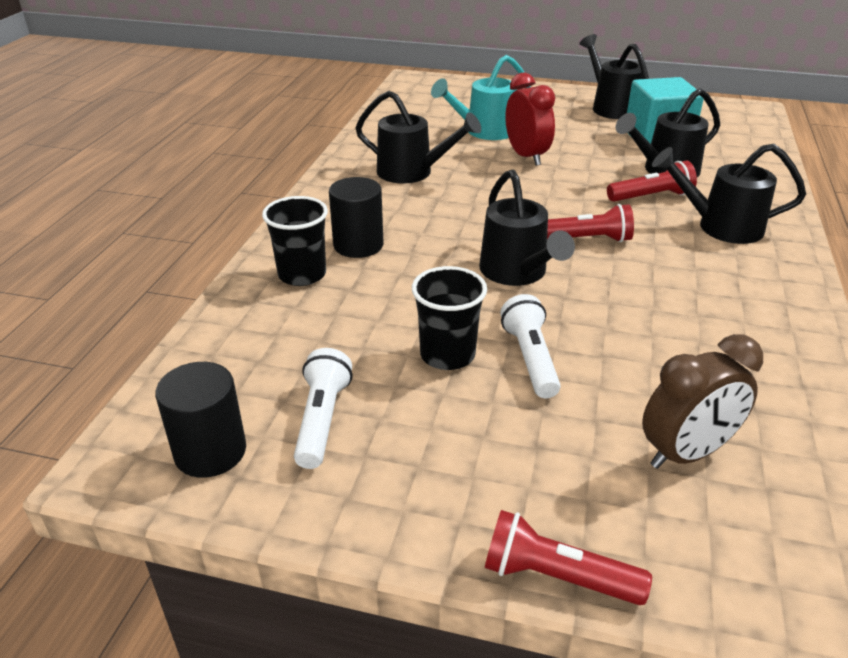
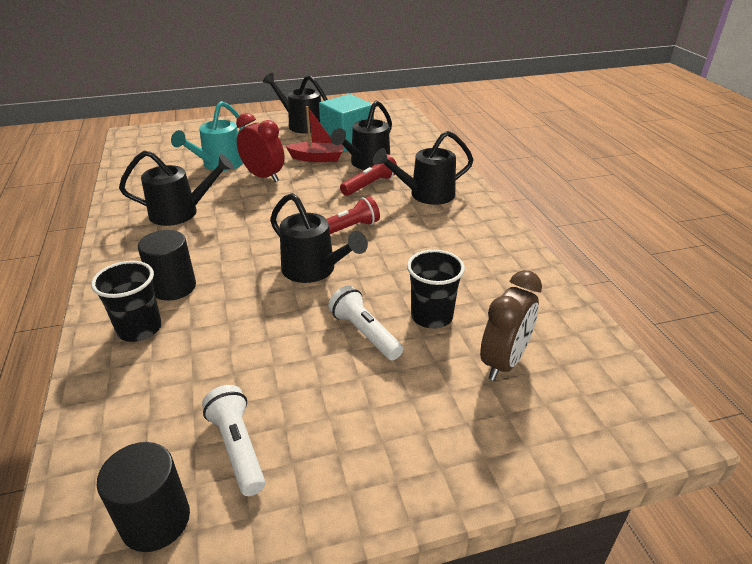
camera: 30 degrees left, 0 degrees up
(447, 355) = (303, 353): black cup -> black cup (431, 316)
(556, 576) = (483, 488): red flashlight -> none
(605, 150) = (317, 158): none -> red boat

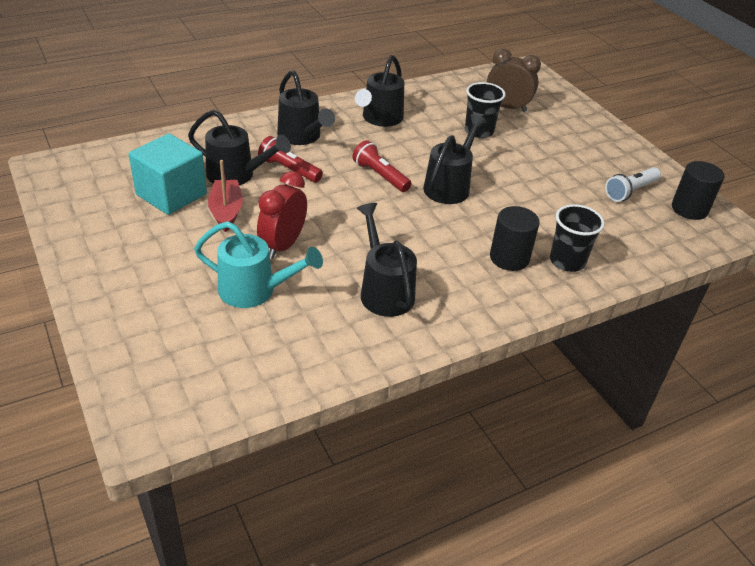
camera: 105 degrees left, 5 degrees up
(301, 124) = (111, 240): black watering can -> black watering can (380, 119)
(365, 333) = (510, 156): white flashlight -> none

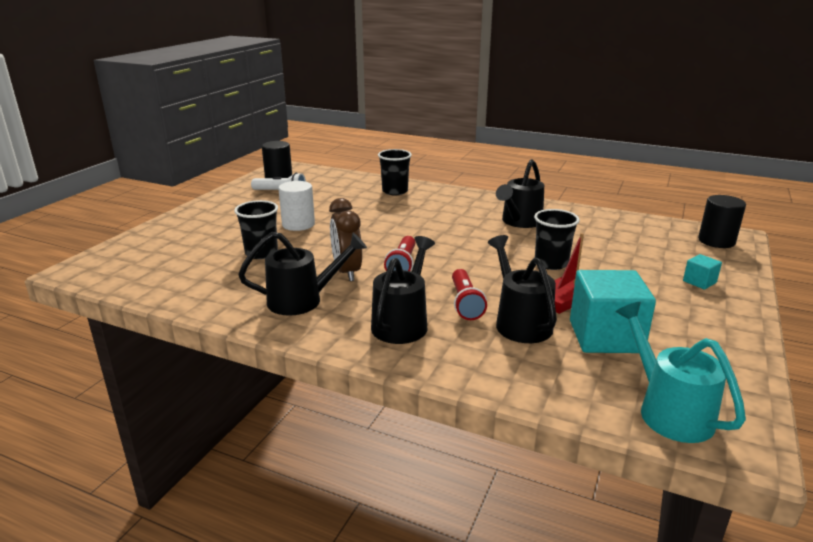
camera: 125 degrees left, 15 degrees down
(139, 300) = (699, 282): none -> turquoise cube
(255, 291) = (604, 253): turquoise watering can -> turquoise watering can (667, 410)
(283, 245) = (551, 263): red clock -> black cup
(450, 186) = (370, 239): black watering can -> none
(507, 107) = (192, 255): brown clock -> brown clock (347, 271)
(509, 258) = (420, 203): black cylinder -> black cylinder (716, 241)
(524, 167) = (298, 224): none -> white cylinder

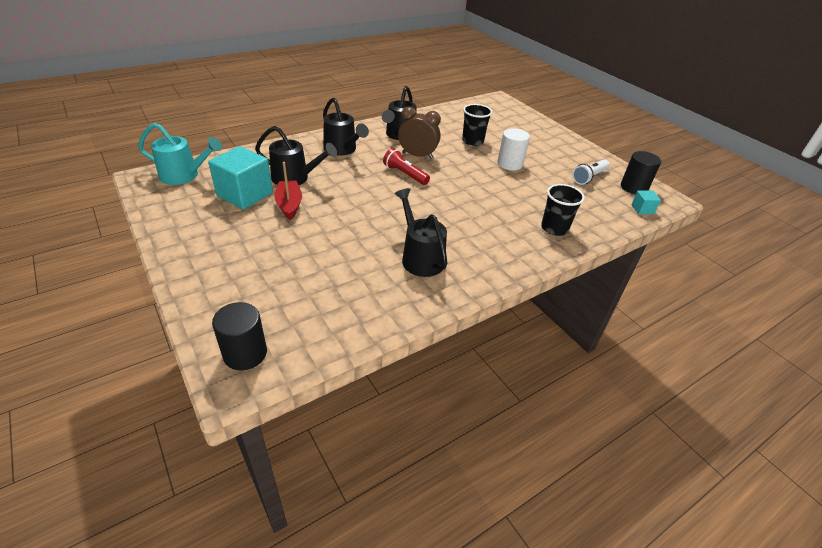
camera: 120 degrees right, 15 degrees up
(465, 303) = (335, 173): red flashlight -> none
(551, 263) = (336, 227): black cup -> none
(699, 282) = (223, 275): turquoise cube -> turquoise cube (642, 209)

